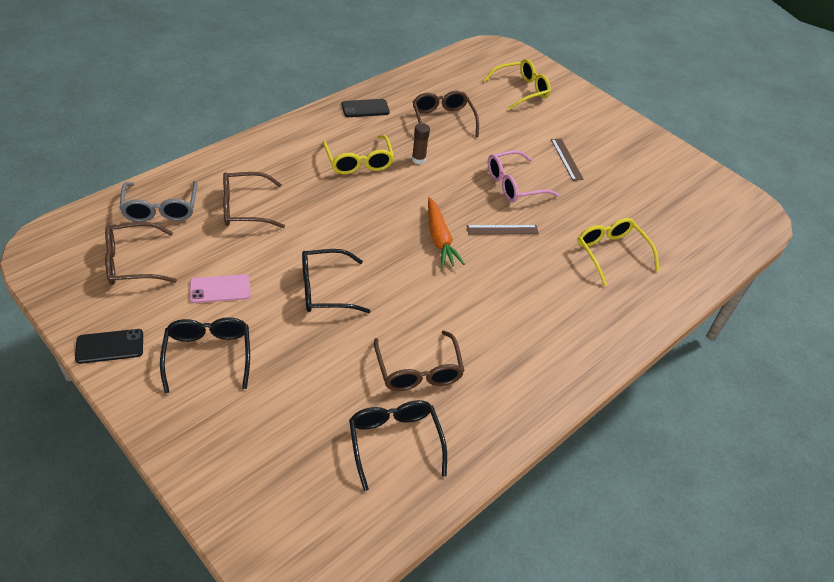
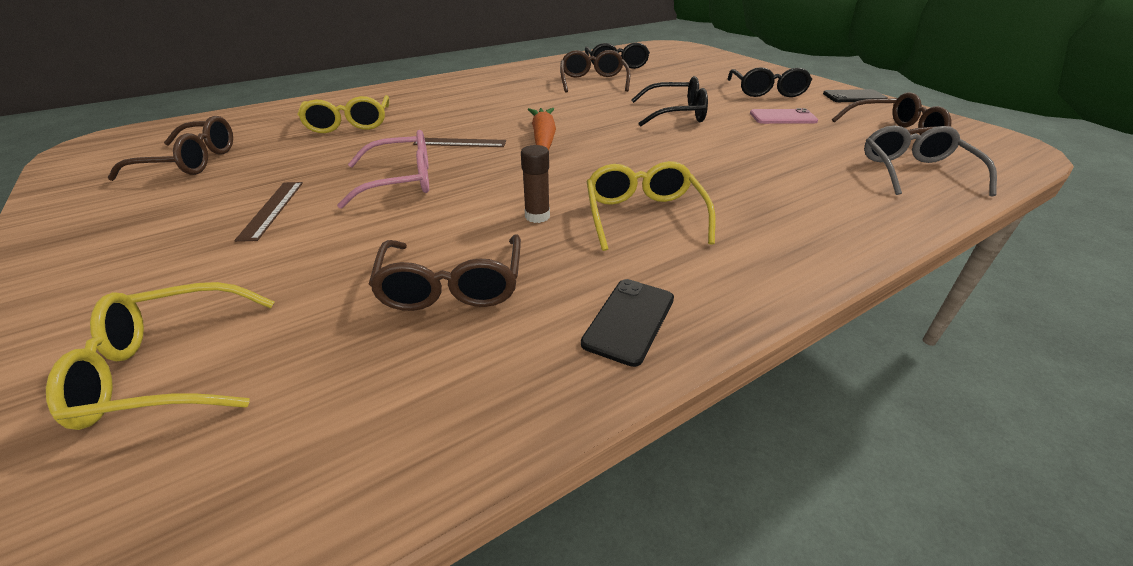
camera: 165 degrees left, 10 degrees down
(244, 208) = (800, 169): brown glasses -> brown glasses (191, 162)
(365, 108) = (629, 320): black phone -> black phone turned 60 degrees counterclockwise

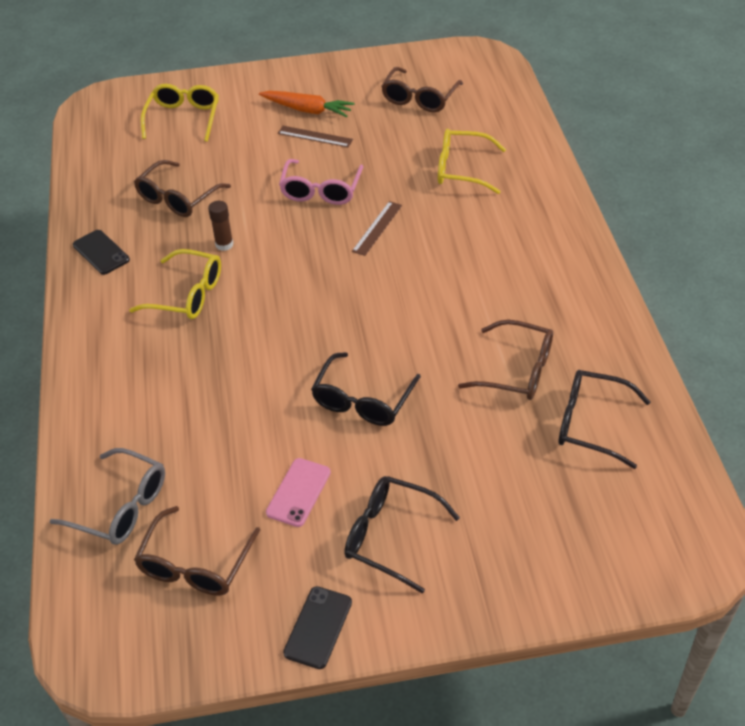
camera: 115 degrees right, 10 degrees up
(452, 286) = (177, 198): brown glasses -> brown glasses turned 75 degrees counterclockwise
(543, 138) = (355, 280): orange carrot -> orange carrot (307, 110)

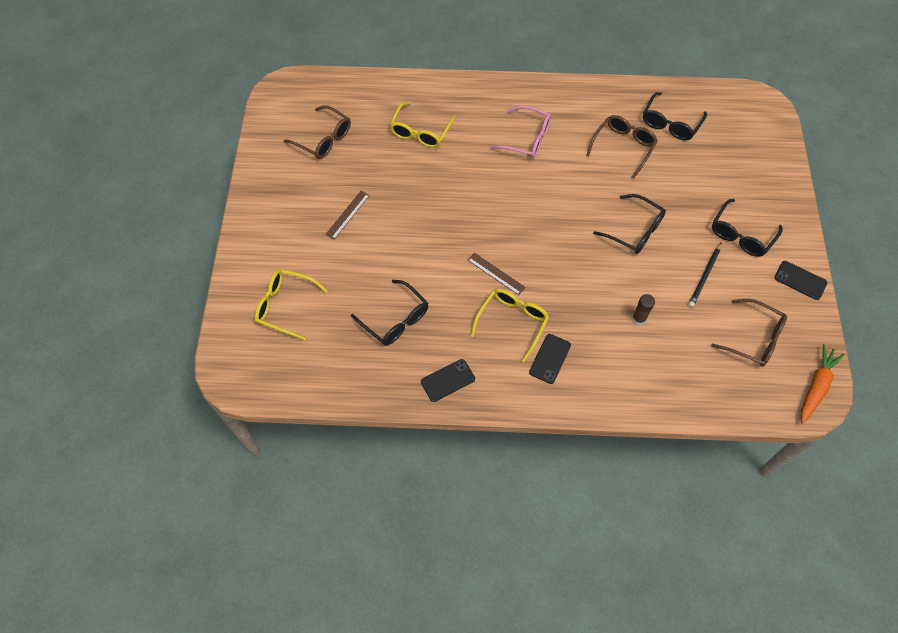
camera: 80 degrees left, 15 degrees up
(121, 507) = (706, 378): grey glasses -> none
(138, 336) = (550, 359): none -> black phone
(177, 198) = (395, 320): brown glasses -> black glasses
(224, 244) = (462, 292): brown glue stick -> brown glue stick (638, 319)
(298, 492) = (704, 276): pink phone -> black pencil
(307, 110) = (309, 214): orange carrot -> orange carrot (816, 386)
(321, 190) = (417, 221): pink glasses -> pink glasses (527, 139)
(377, 228) = (470, 193): brown ruler -> brown ruler (496, 273)

